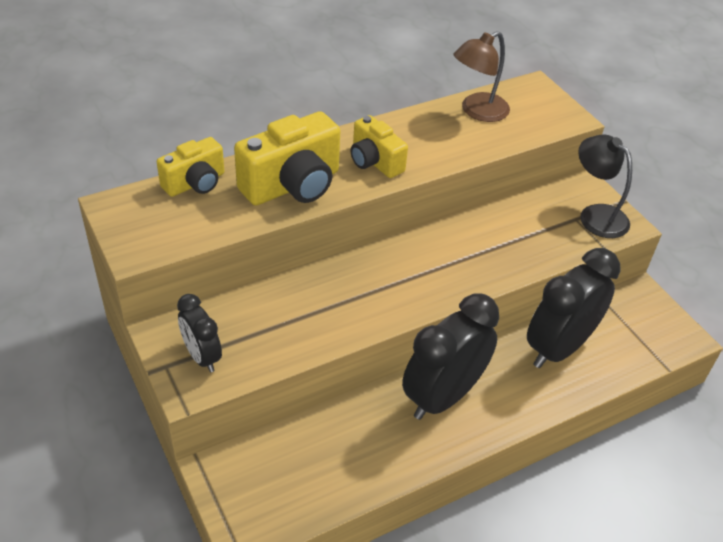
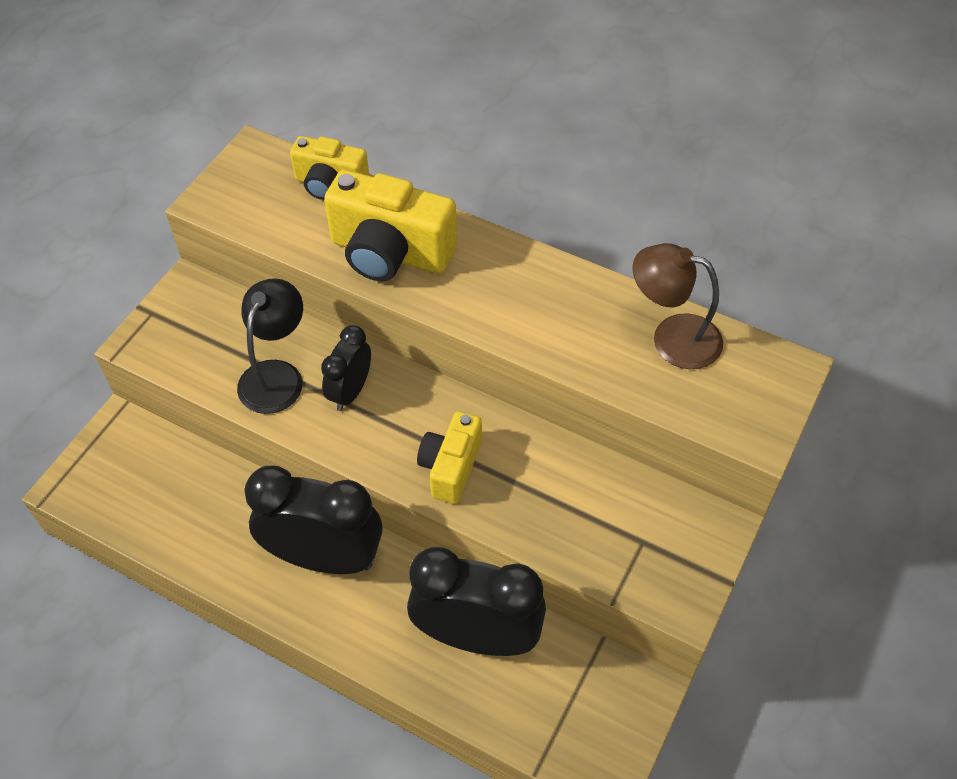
camera: 60 degrees right, 10 degrees up
(202, 356) = (179, 330): black clock -> black clock (350, 391)
(374, 162) = (488, 295): yellow camera -> yellow camera (451, 467)
(596, 215) = (670, 561): black lamp -> black lamp (276, 375)

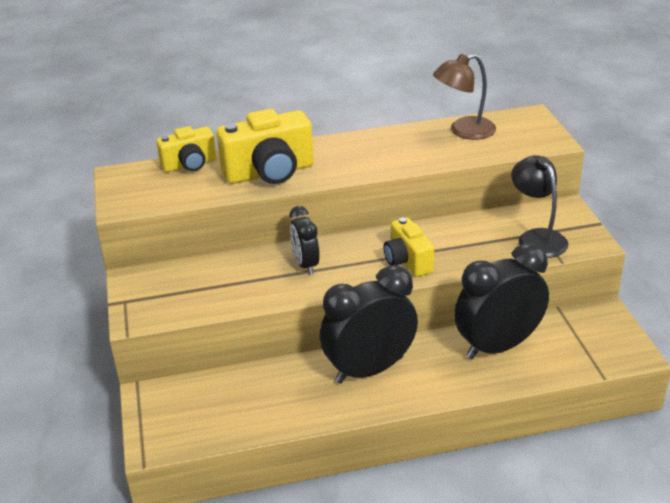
camera: 40 degrees left, 20 degrees down
(276, 375) = (250, 282): black lamp -> black lamp (537, 237)

